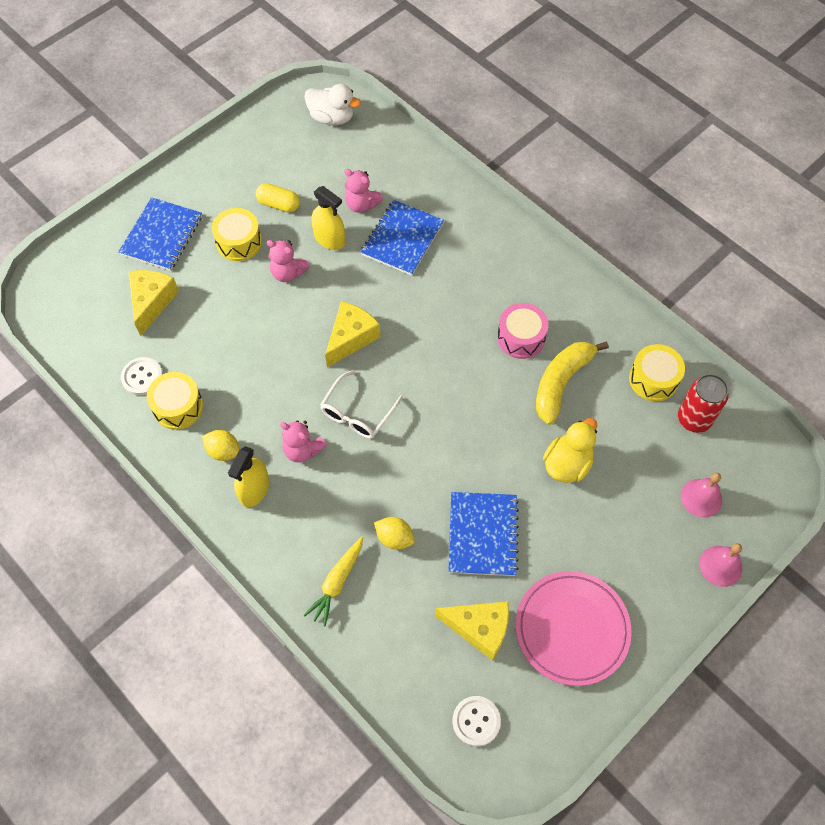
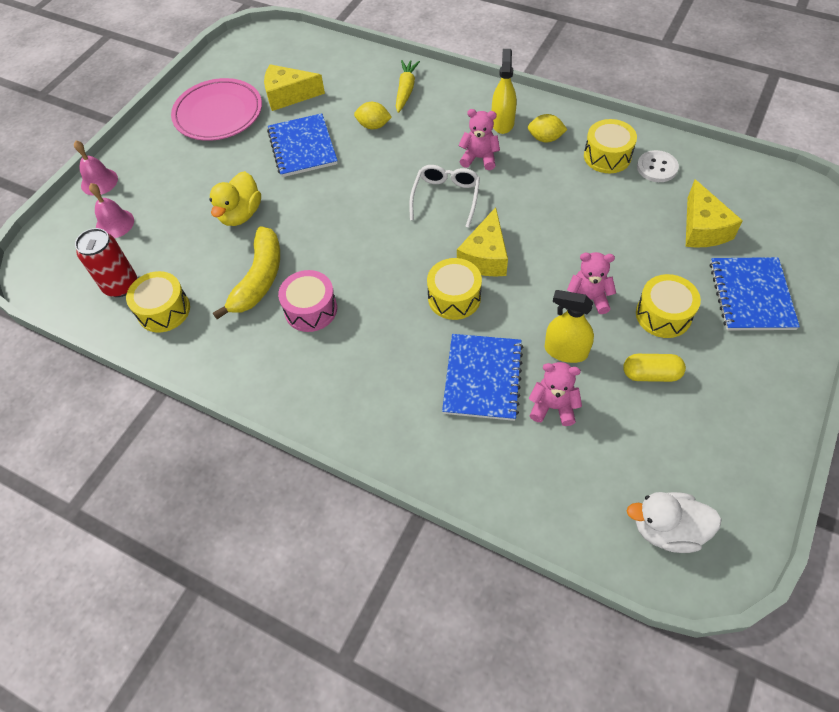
camera: 165 degrees right, 5 degrees down
(395, 309) = (454, 297): none -> yellow drum
(476, 721) = (277, 54): white button -> none

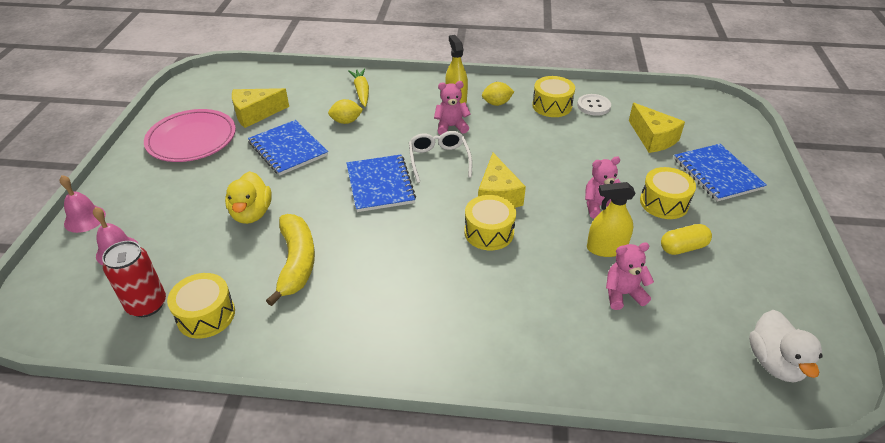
camera: 25 degrees left, 15 degrees down
(310, 309) = (361, 275): pink drum -> none
(482, 378) = (550, 288): blue notebook -> blue notebook (380, 185)
(667, 530) = (774, 362): white duck -> white duck turned 75 degrees counterclockwise

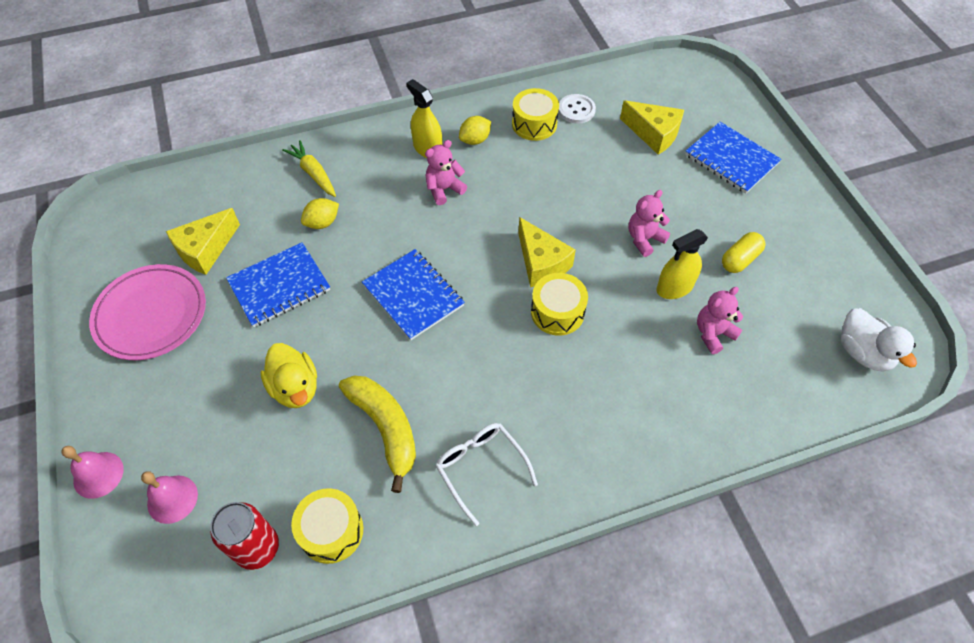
camera: 25 degrees left, 15 degrees up
(288, 149) = (279, 286): blue notebook -> blue notebook turned 60 degrees counterclockwise
(439, 160) = (456, 239): white glasses -> white glasses (481, 468)
(664, 203) = (700, 213): yellow drum -> none

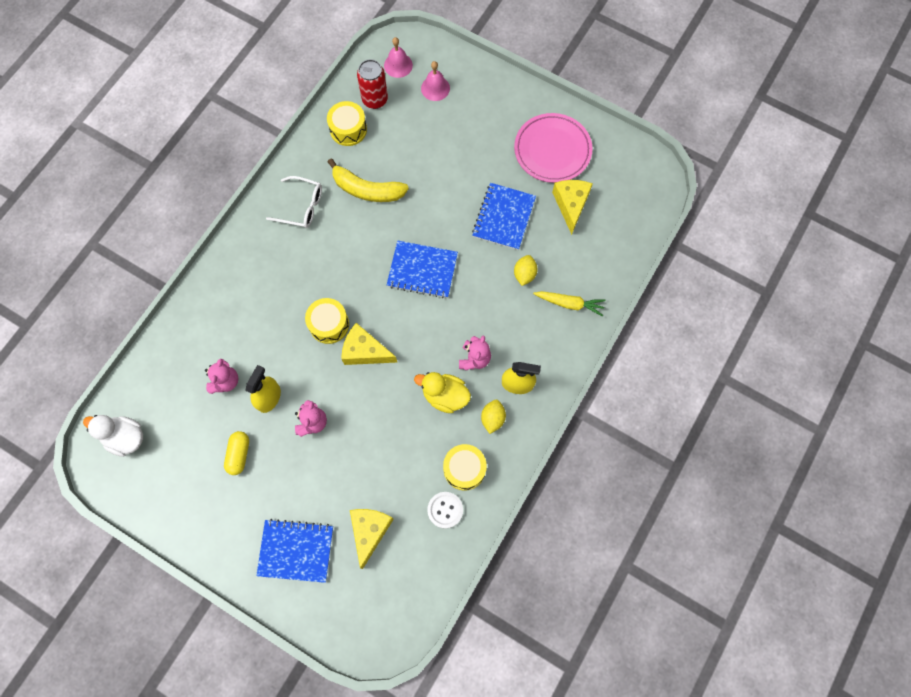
camera: 140 degrees right, 15 degrees up
(98, 474) = (481, 72): pink bell -> pink bell (398, 65)
(295, 388) = (433, 174): yellow duck -> yellow duck (445, 396)
(653, 134) = (370, 531): yellow cheese -> yellow cheese turned 105 degrees clockwise

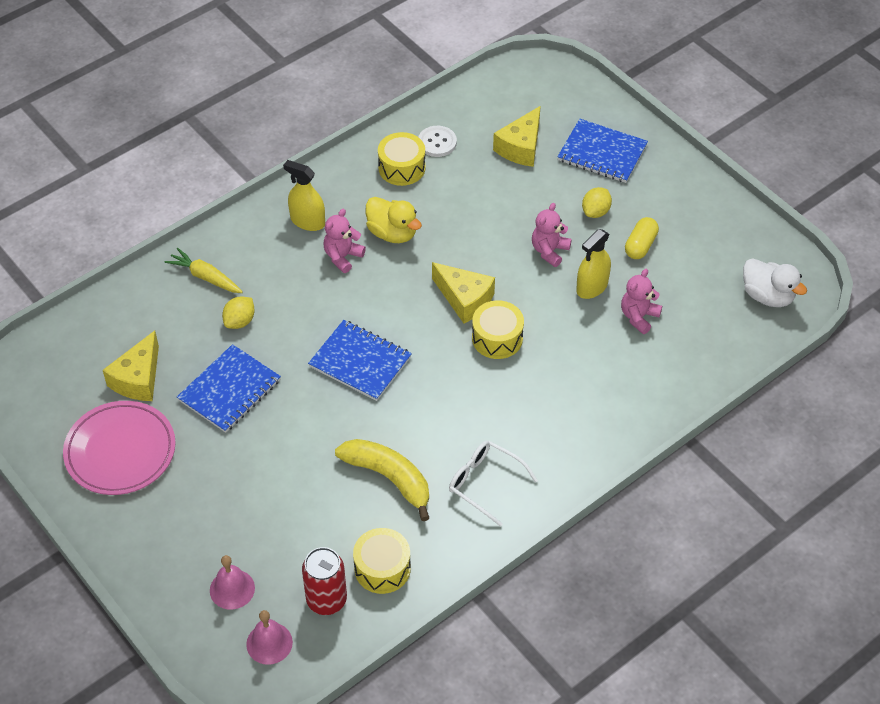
camera: 160 degrees left, 20 degrees down
(492, 418) = (350, 200): yellow lemon -> yellow lemon (595, 212)

